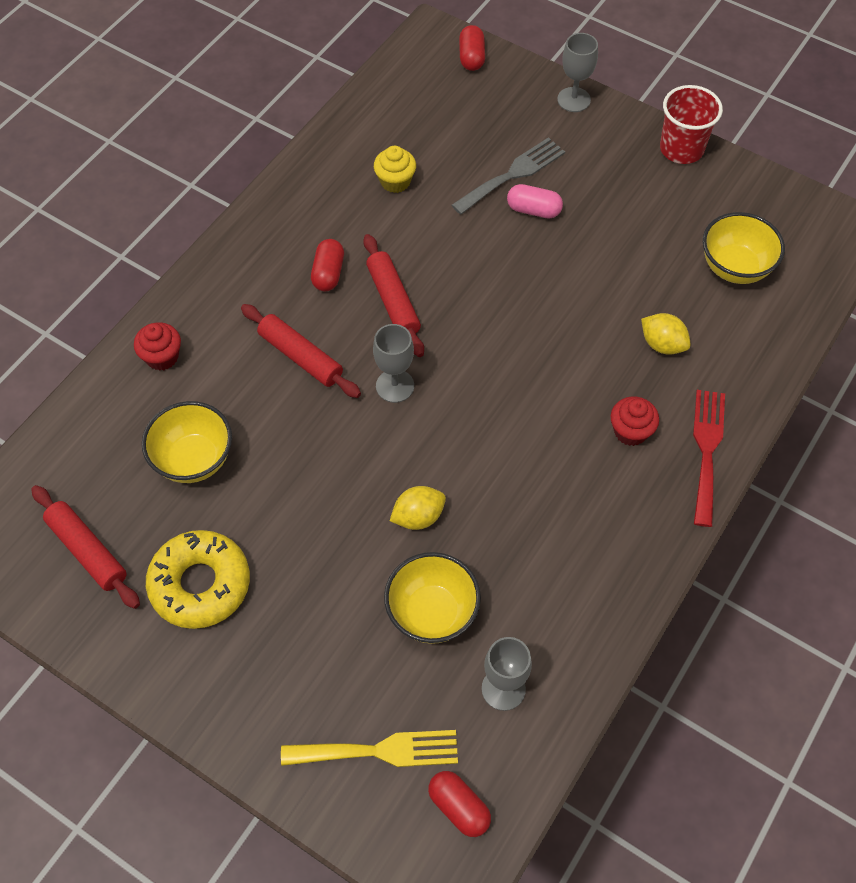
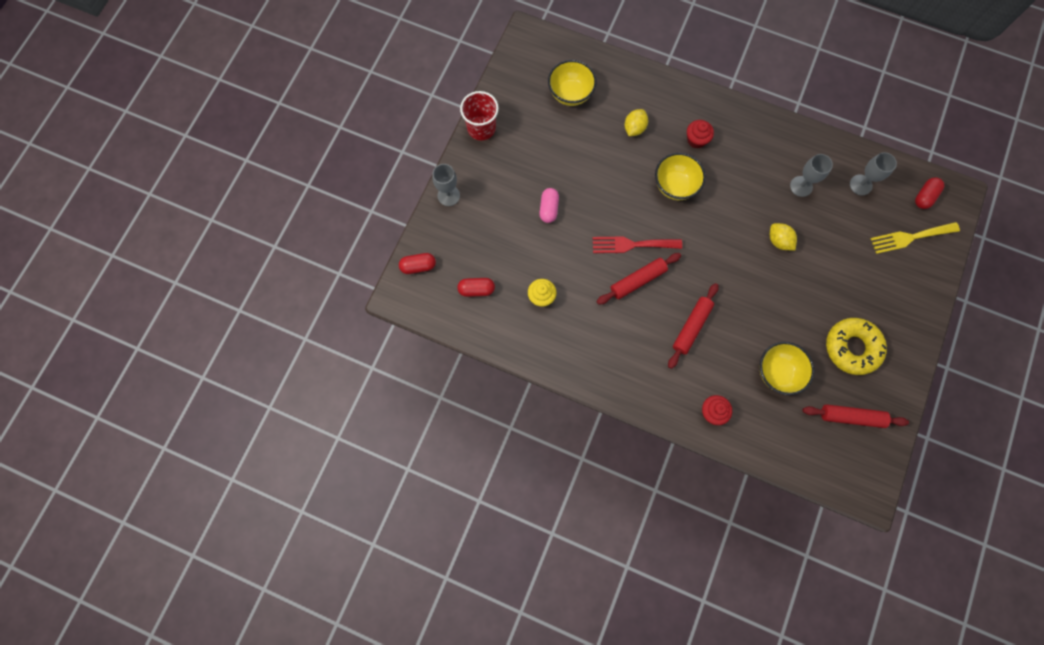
camera: 100 degrees left, 15 degrees up
(87, 551) = (851, 417): red rolling pin -> red rolling pin turned 60 degrees clockwise
(328, 273) = (625, 324): red capsule -> red capsule (476, 289)
(379, 751) = (910, 237): yellow fork -> yellow fork turned 90 degrees counterclockwise
(395, 386) = (698, 268): grey goblet -> grey goblet (801, 186)
(432, 613) = (831, 225): yellow bowl -> yellow bowl (675, 186)
(512, 174) = (521, 225): grey fork -> none
(706, 450) = (698, 102): red fork -> red fork (632, 245)

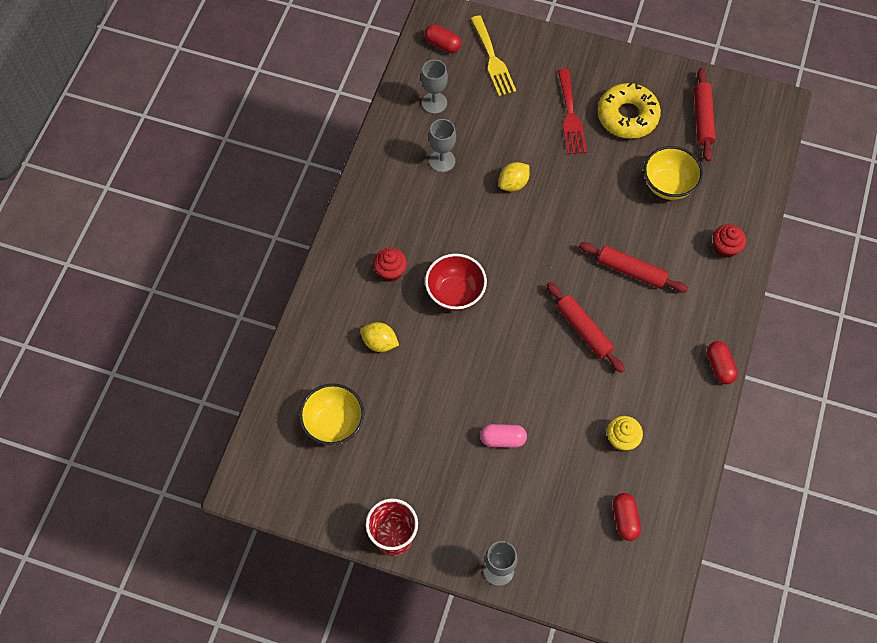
camera: 95 degrees left, 10 degrees down
(418, 266) = (604, 599): red capsule -> red capsule (719, 366)
(632, 245) = (539, 338): red fork -> red fork (570, 116)
(675, 186) = (455, 293): yellow bowl -> red bowl

